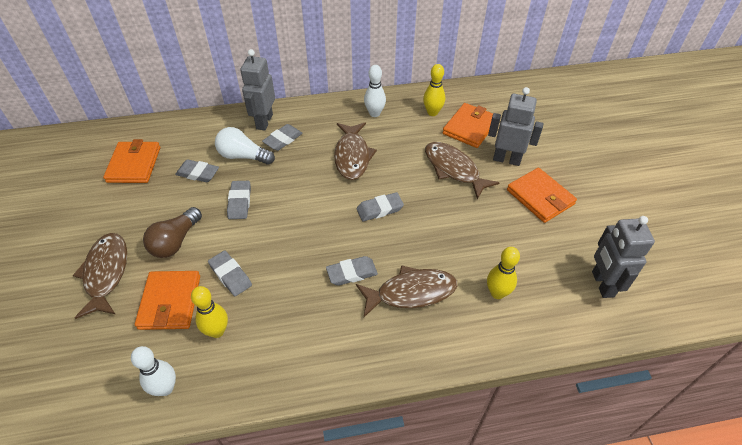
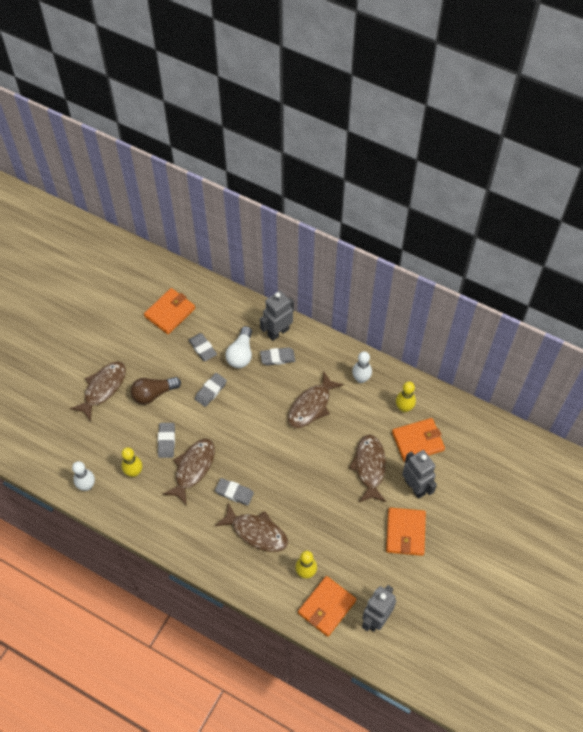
camera: 40 degrees right, 10 degrees up
(170, 302) = (123, 434): orange wallet -> orange wallet (326, 607)
(243, 156) = (241, 354): white light bulb -> white light bulb turned 135 degrees counterclockwise
(285, 281) = (193, 468): none -> brown fish
(379, 209) = (291, 461): grey eraser -> none

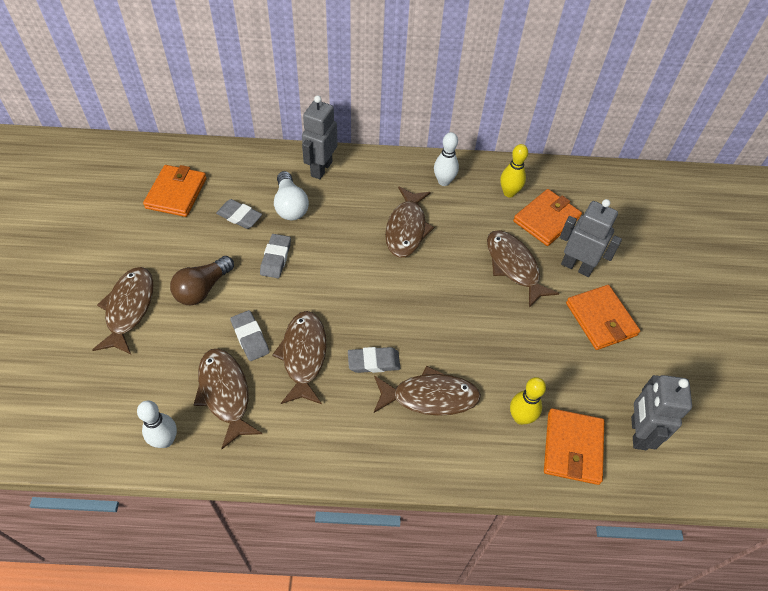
camera: 30 degrees left, 5 degrees down
(134, 472) = (225, 394): yellow bowling pin -> brown fish
(277, 358) = (336, 194): grey eraser -> none

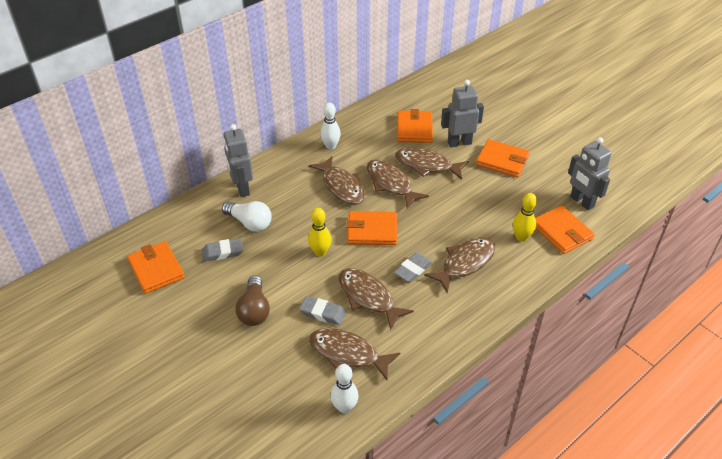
camera: 40 degrees left, 10 degrees down
(129, 309) = (218, 358): brown fish -> brown fish (391, 184)
(276, 258) = (280, 258): grey eraser -> none
(383, 293) = (372, 230): none -> orange wallet
(509, 193) = (376, 128): yellow bowling pin -> yellow bowling pin (320, 252)

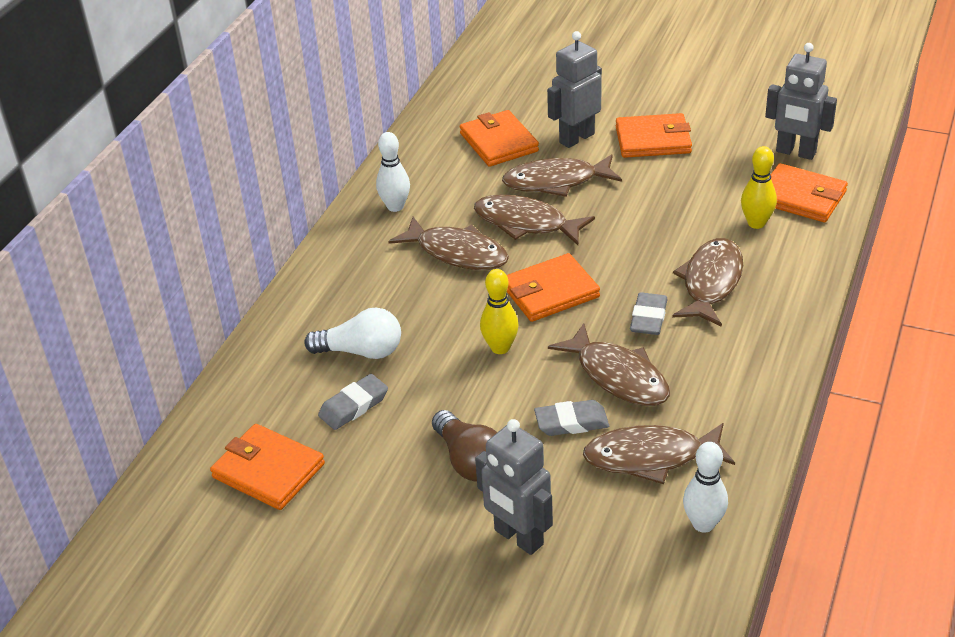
camera: 25 degrees left, 5 degrees down
(242, 188) = (308, 311): grey robot -> grey robot (518, 537)
(368, 297) = (618, 376): brown fish -> brown fish turned 150 degrees counterclockwise

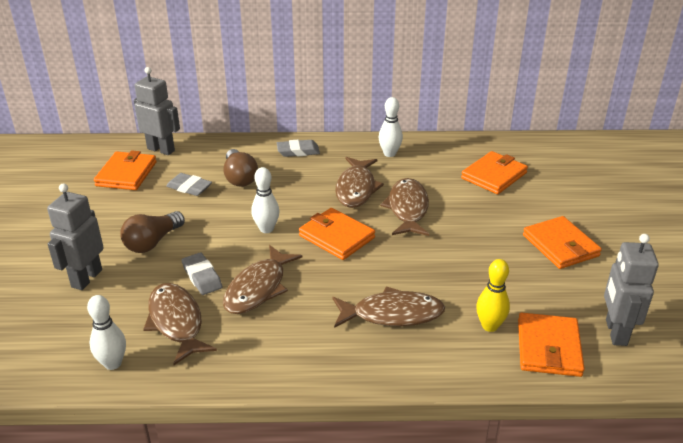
camera: 65 degrees right, 5 degrees down
(361, 351) = (239, 177): white light bulb -> brown light bulb
(500, 348) = (266, 229): yellow bowling pin -> white bowling pin
(556, 182) = (466, 211): brown fish -> none
(576, 138) = (529, 208): grey robot -> grey robot (161, 150)
(648, 318) = (331, 289): grey eraser -> grey eraser (298, 151)

